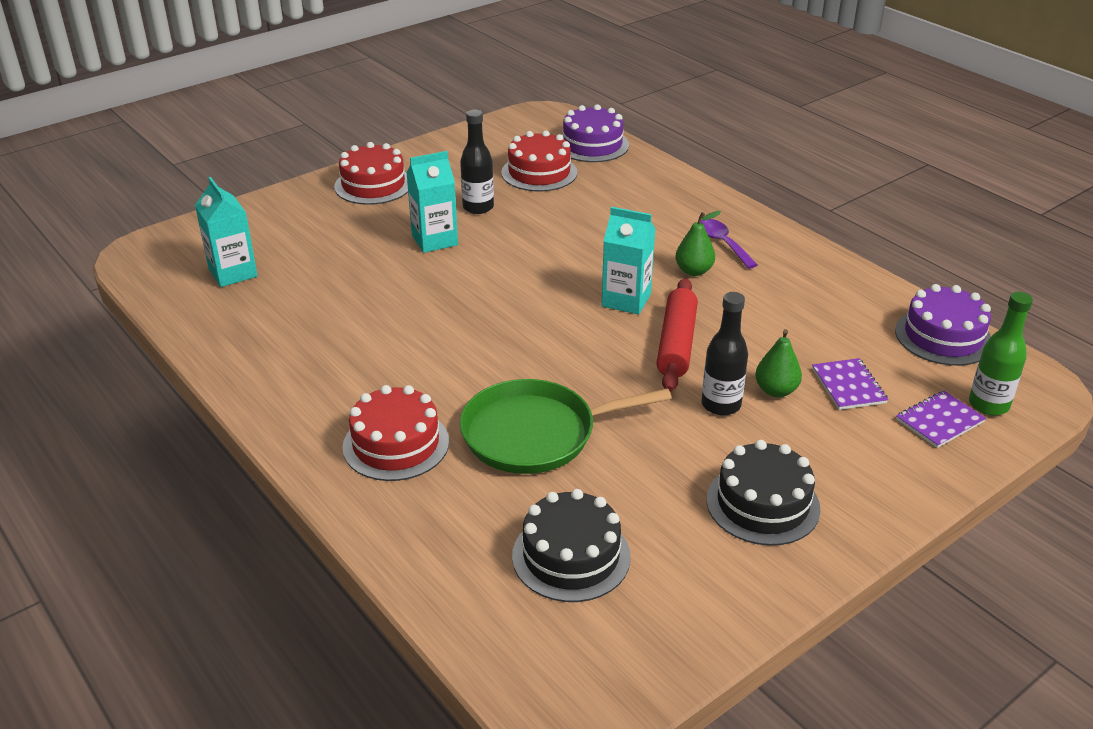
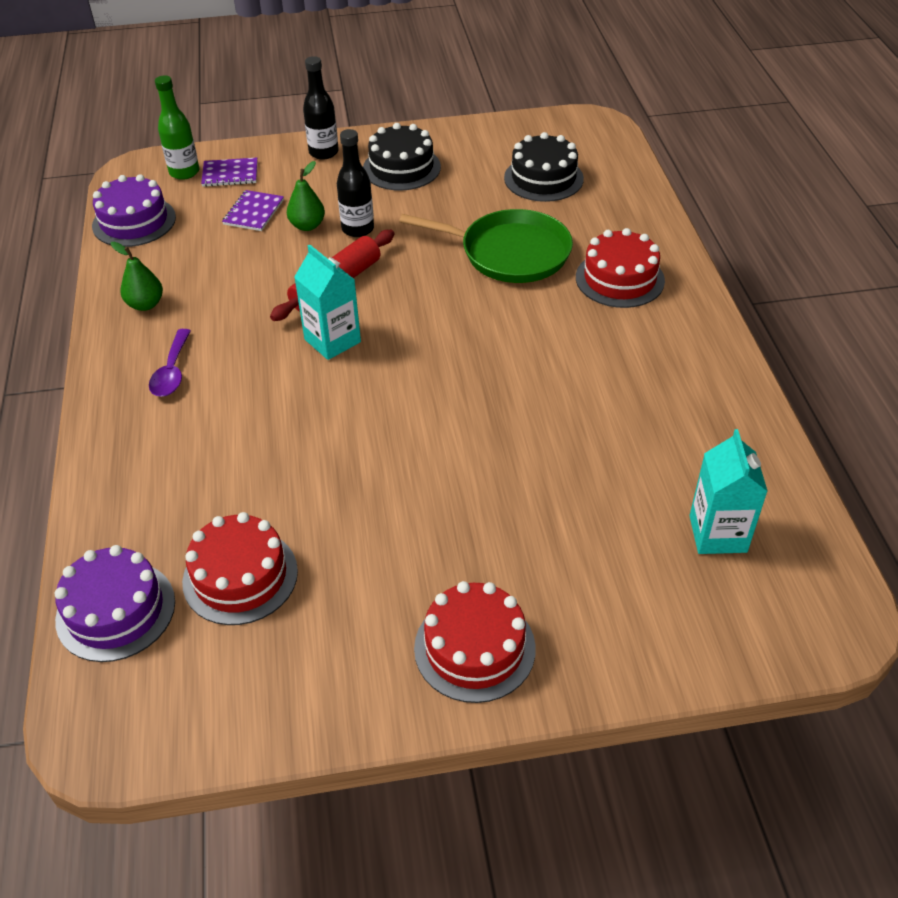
camera: 150 degrees left, 10 degrees up
(434, 240) = (458, 496): turquoise carton -> none
(478, 207) = (369, 536): black bottle -> black bottle (323, 152)
(694, 271) = (238, 350): green pear -> green pear (145, 304)

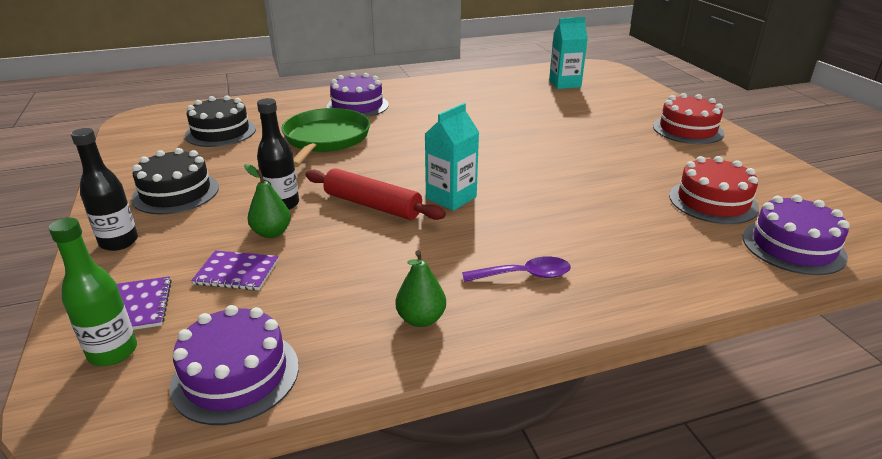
camera: 100 degrees left, 15 degrees down
(619, 279) = (357, 106): red cake -> purple cake

